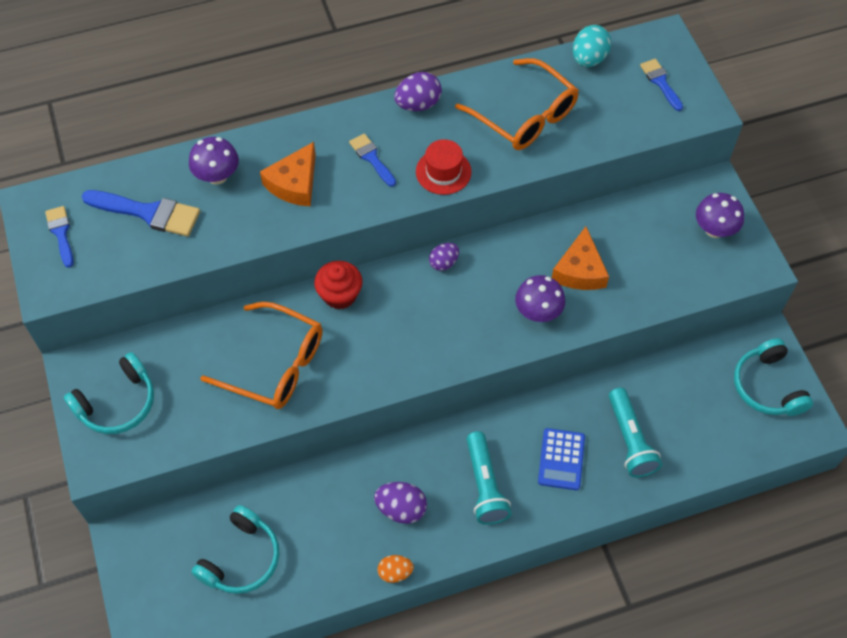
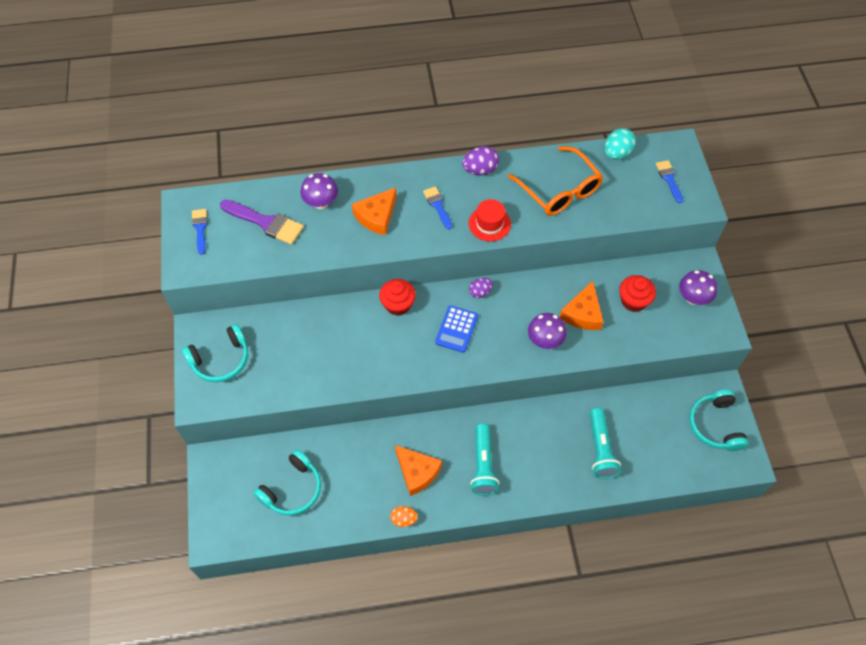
camera: 10 degrees right, 0 degrees up
(148, 213) = (266, 223): blue brush -> purple brush
(275, 365) = (340, 349): orange glasses -> none
(401, 509) = (417, 472): purple egg -> orange cheese
(561, 459) = (545, 455): blue calculator -> blue calculator (456, 329)
(641, 244) = (633, 301): none -> red cupcake

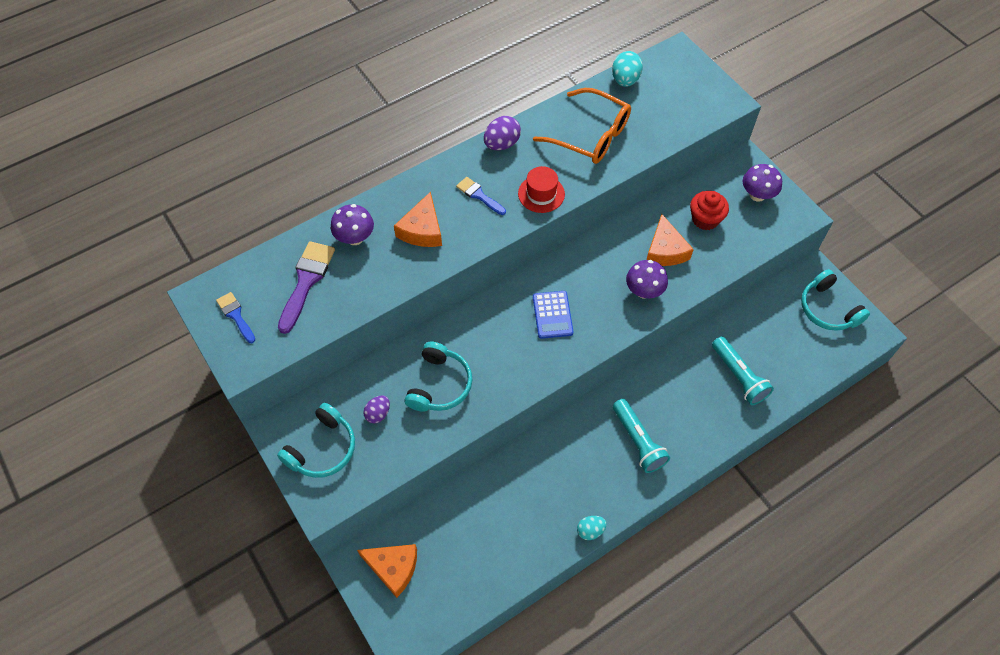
camera: 25 degrees left, 0 degrees up
(266, 223) = (306, 281): purple brush -> purple brush turned 75 degrees counterclockwise
(292, 489) = (460, 553): turquoise headphones -> turquoise headphones (440, 385)
(398, 304) = (480, 314): red cupcake -> none
(404, 519) = (590, 530): orange egg -> turquoise egg
(417, 472) = (577, 477): orange cheese -> orange cheese (393, 568)
(480, 292) = (555, 269): purple egg -> purple egg (378, 414)
(669, 179) = (687, 87): blue brush -> none

